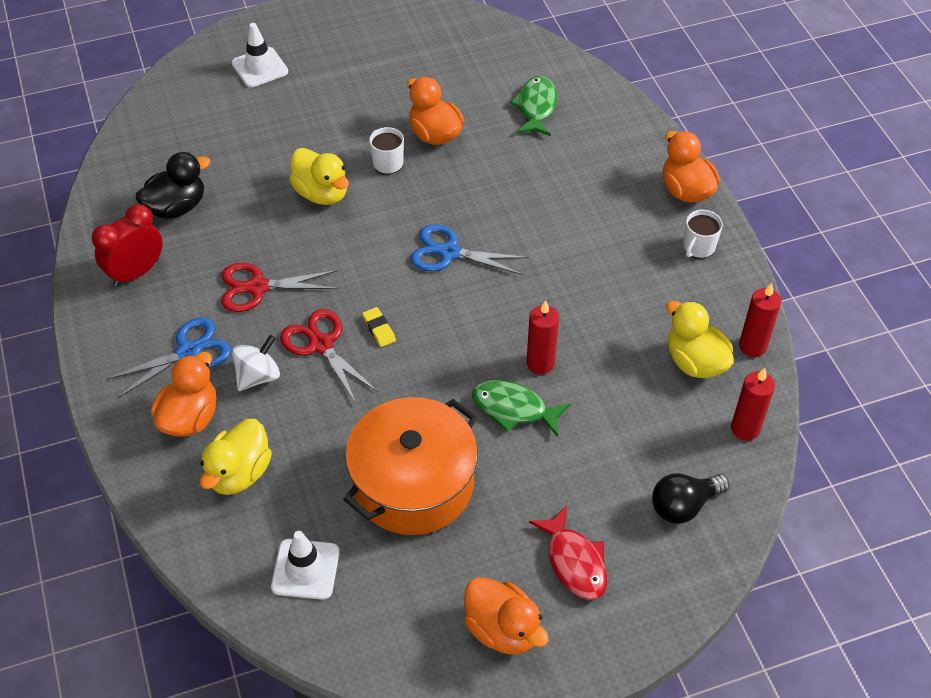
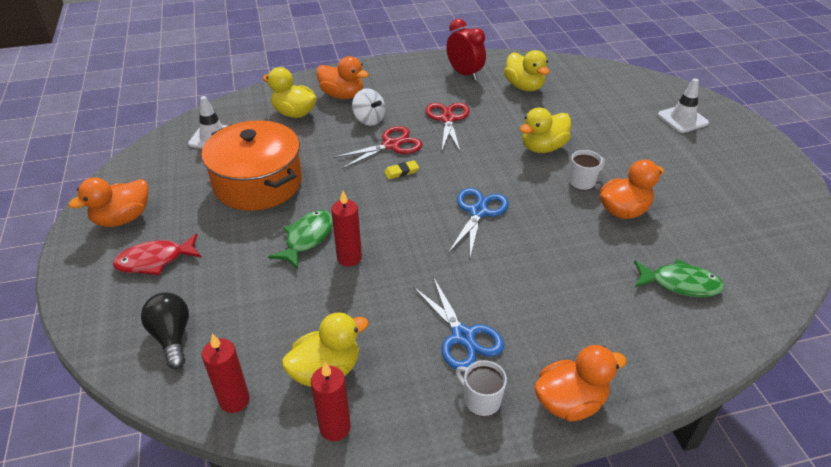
camera: 95 degrees right, 10 degrees down
(176, 207) = (524, 86): black duck -> yellow duck
(188, 352) = (395, 94): blue scissors -> blue scissors (463, 337)

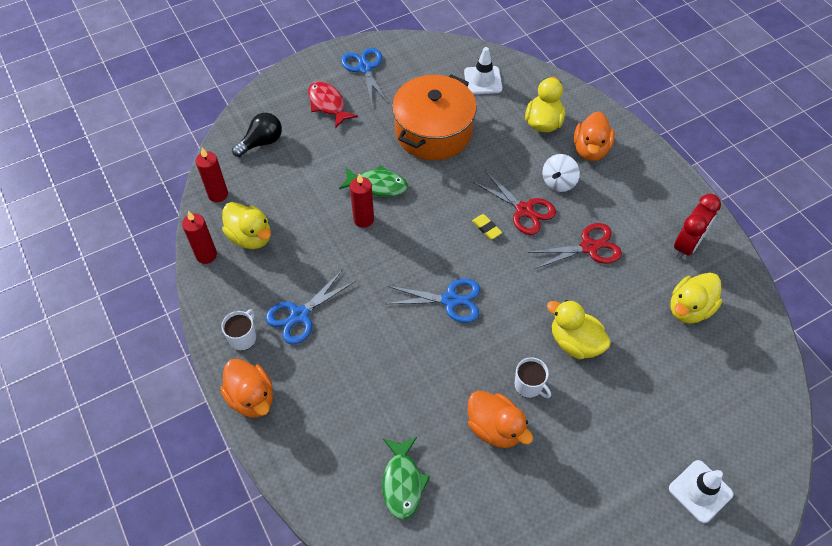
camera: 75 degrees right, 15 degrees up
(123, 218) = (365, 68): orange duck -> blue scissors

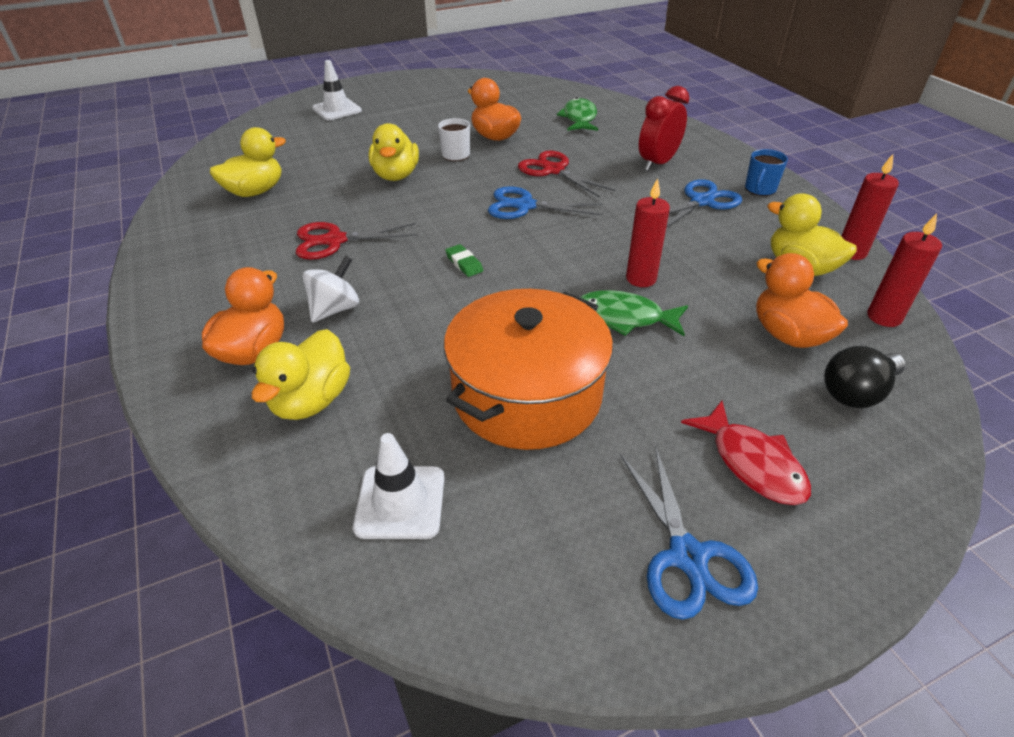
camera: 175 degrees left, 15 degrees down
(243, 337) = (760, 189): white mug -> blue mug
(252, 398) = (730, 156): orange duck -> orange duck (788, 335)
(486, 228) = (464, 263): yellow eraser -> green eraser
(524, 210) = (403, 279): red scissors -> red scissors (553, 170)
(575, 342) = (396, 175): yellow duck -> yellow duck turned 45 degrees clockwise
(686, 245) = (208, 237): red clock -> red clock (657, 163)

